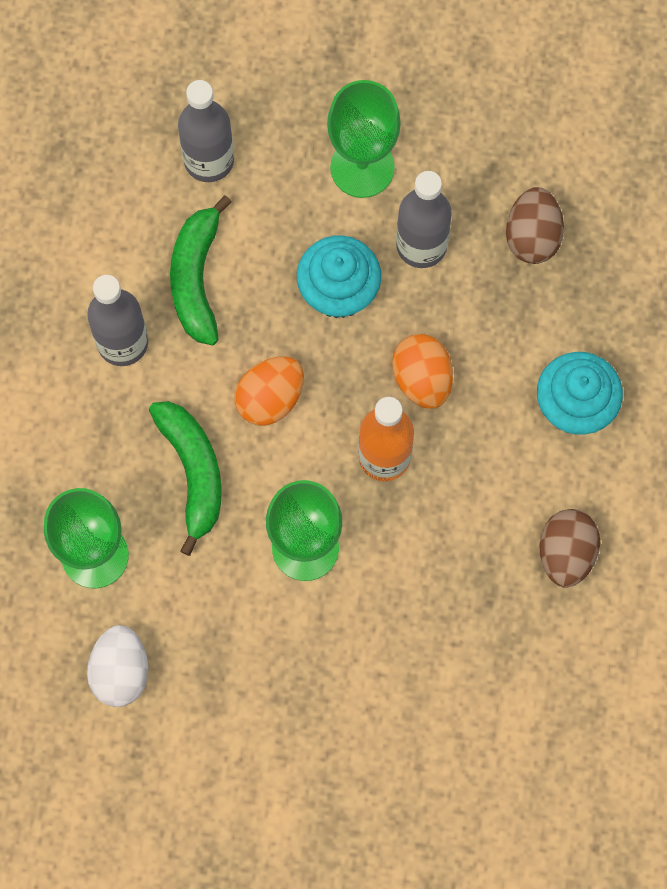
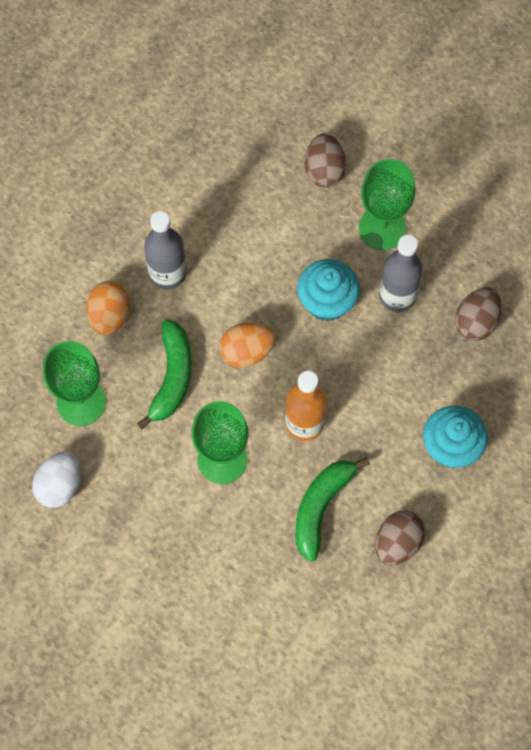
camera: 25 degrees right, 5 degrees down
(197, 278) = (237, 253): green banana -> green banana (321, 507)
(209, 160) = (282, 181): grey bottle -> none
(255, 124) = (324, 170): none -> brown egg
(422, 379) = (355, 383): orange egg -> orange egg (109, 316)

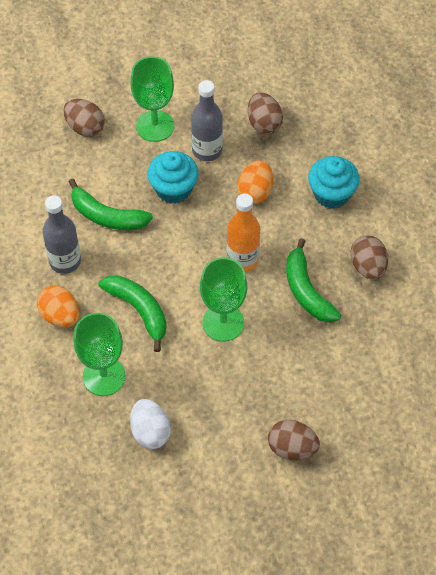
camera: 50 degrees left, 10 degrees down
(145, 621) = (292, 448): none -> brown egg
(246, 269) = (107, 216): none -> green banana
(247, 352) = (163, 256): orange egg -> orange egg (255, 192)

